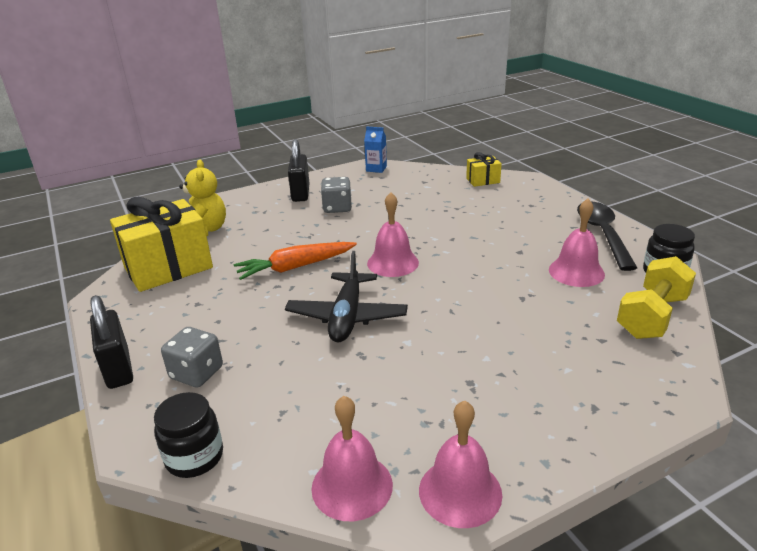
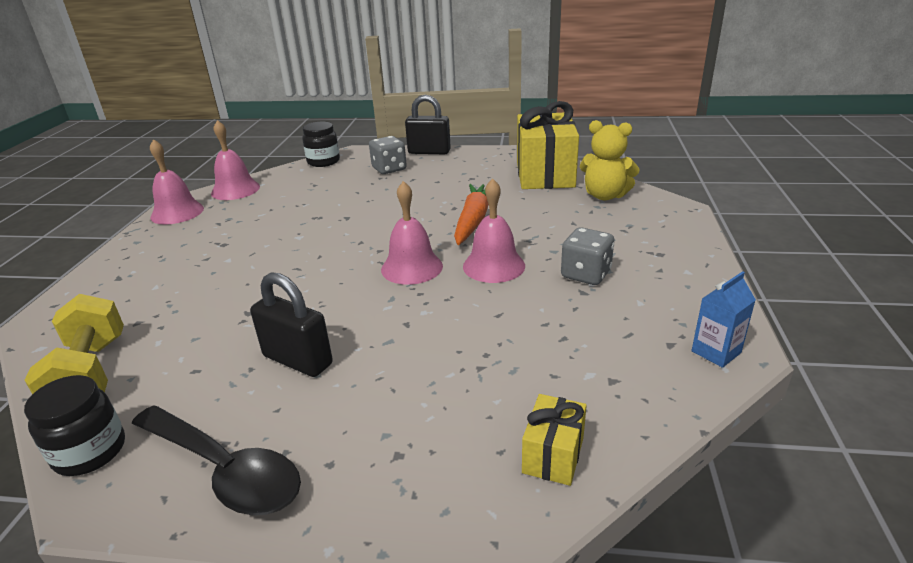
camera: 125 degrees right, 0 degrees up
(300, 193) = (660, 262): black padlock -> black padlock (298, 360)
(347, 316) = (366, 223): black plane -> none
(576, 272) = (215, 375): pink bell -> pink bell (494, 266)

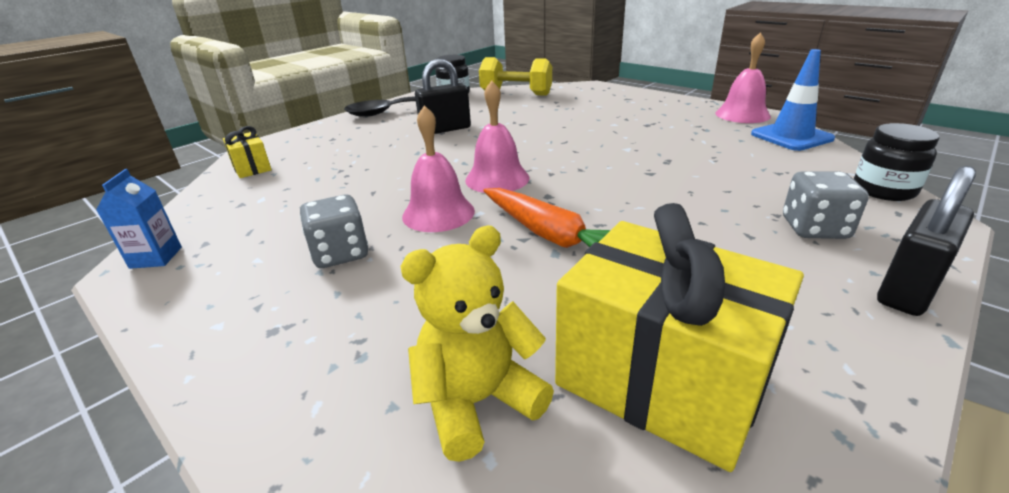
camera: 125 degrees right, 0 degrees up
(235, 190) = (791, 136): pink bell -> blue traffic cone

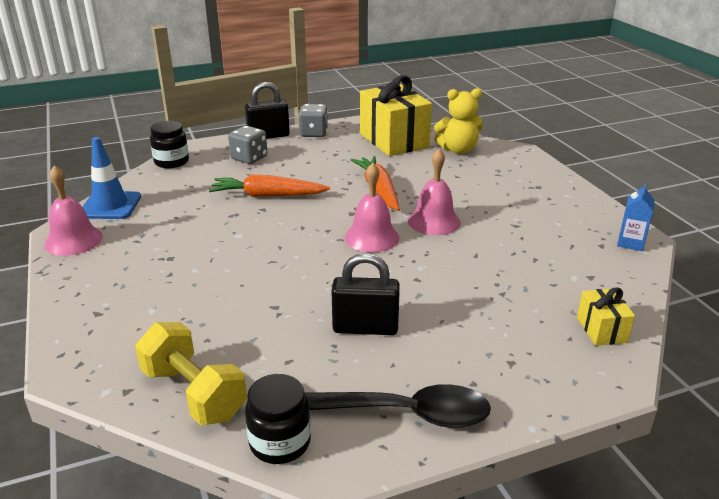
camera: 155 degrees left, 0 degrees up
(340, 254) = (505, 212): grey dice -> grey dice (313, 133)
(674, 186) = (267, 195): none -> orange carrot

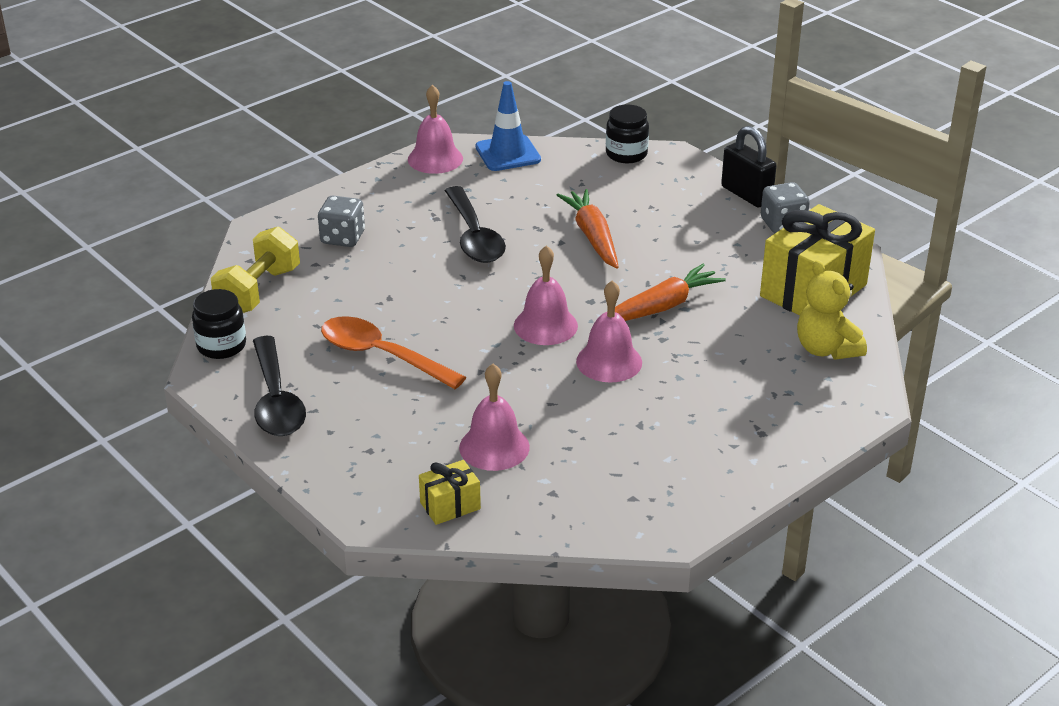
camera: 70 degrees right, 5 degrees up
(218, 244) = (474, 236): none -> black spoon
(249, 158) = (674, 199): grey dice -> grey dice (342, 238)
(365, 328) = (381, 355): black padlock -> orange spoon
(525, 292) = (494, 447): none -> pink bell
(630, 243) = (653, 522): blue carton -> none

